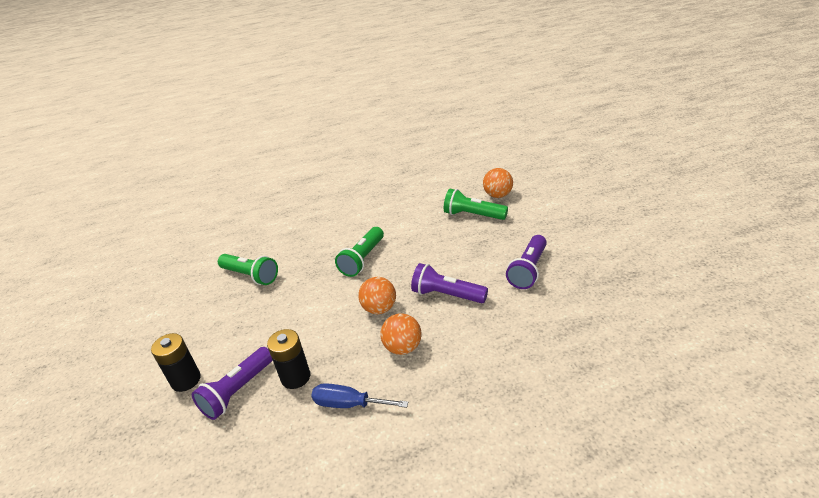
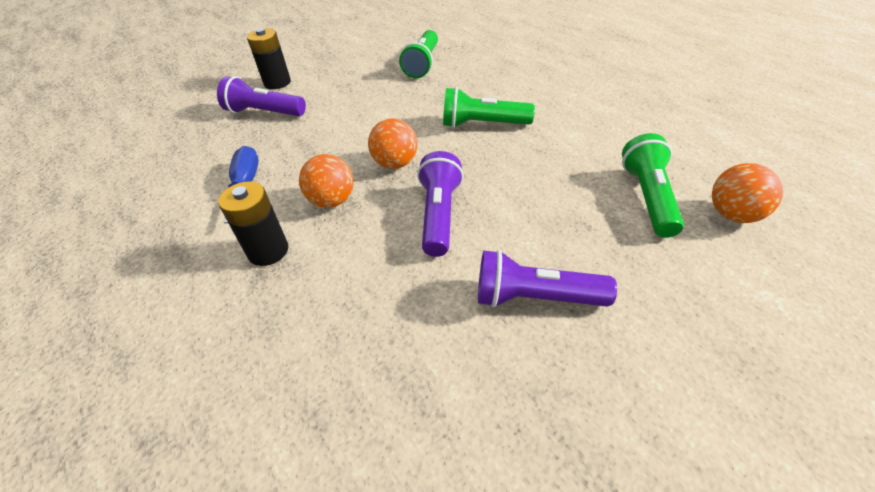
camera: 70 degrees right, 10 degrees up
(295, 377) = (282, 139): black battery -> black battery (268, 251)

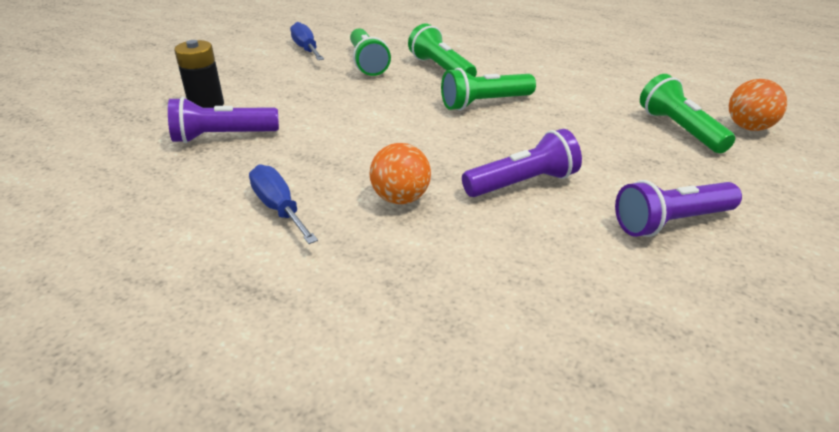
camera: 30 degrees left, 10 degrees down
(268, 251) = (378, 260): black battery -> none
(388, 42) = (306, 49): none -> blue screwdriver
(396, 163) = (433, 152): orange ball -> none
(439, 215) = (523, 183): purple flashlight -> purple flashlight turned 90 degrees clockwise
(478, 81) = (441, 69): none -> green flashlight

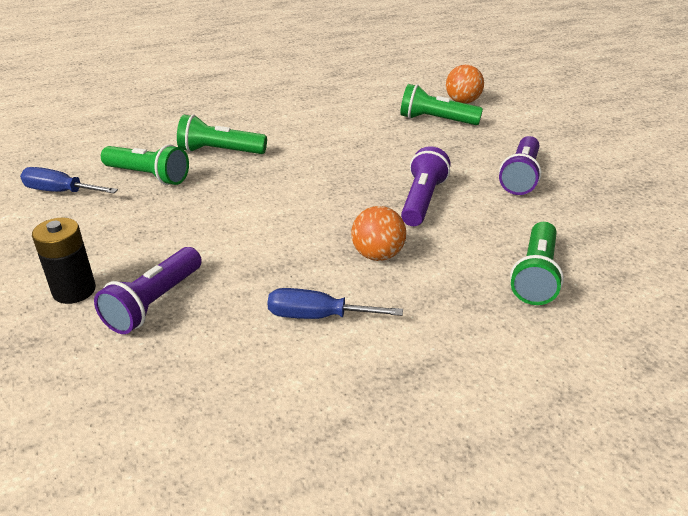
camera: 50 degrees left, 0 degrees up
(484, 103) = (301, 162): green flashlight -> green flashlight (535, 276)

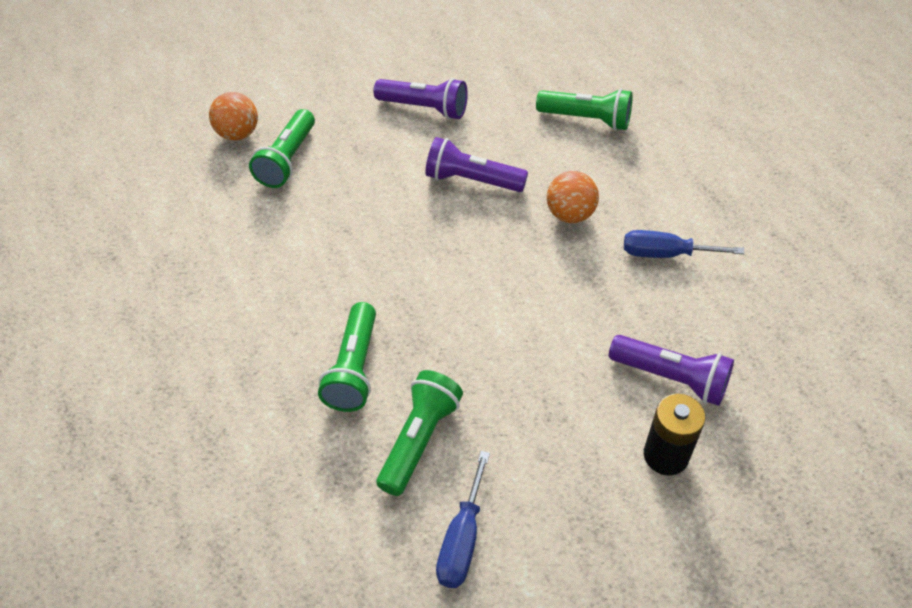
camera: 90 degrees left, 15 degrees up
(317, 316) = (665, 254): blue screwdriver -> blue screwdriver turned 90 degrees clockwise

